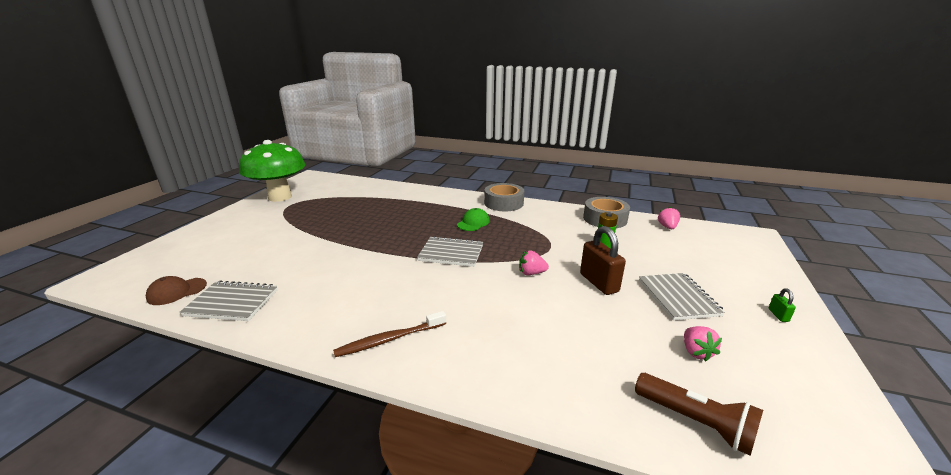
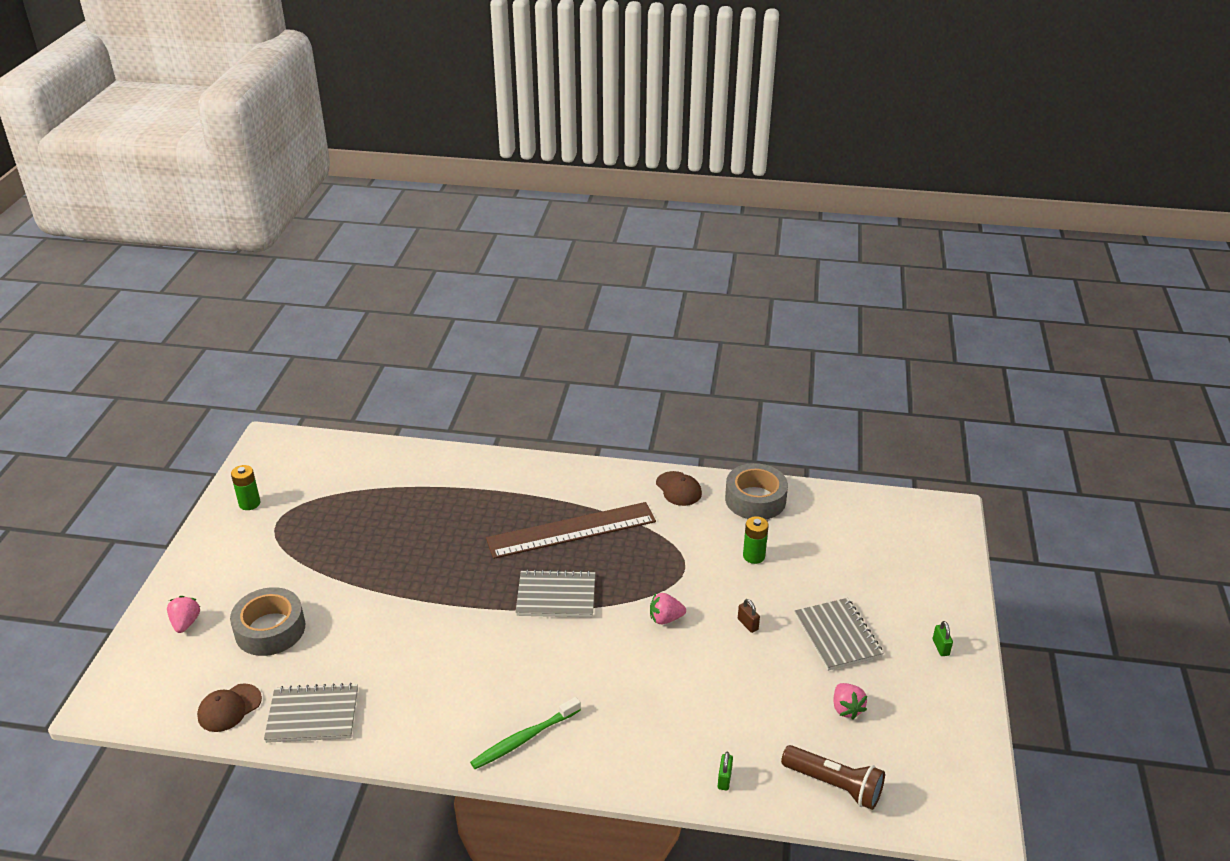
camera: 10 degrees left, 10 degrees up
(280, 197) = (249, 503): green mushroom -> green battery
(390, 339) = (524, 739): brown toothbrush -> green toothbrush
(473, 223) = (571, 530): green cap -> brown ruler
(503, 203) = (607, 479): grey tape -> grey tape (270, 629)
(551, 210) = (678, 489): none -> brown cap
(573, 399) = (724, 779): none -> green padlock
(599, 283) = (748, 624): brown padlock -> brown padlock, size x0.45
(667, 227) = (839, 508): pink strawberry -> pink strawberry (186, 623)

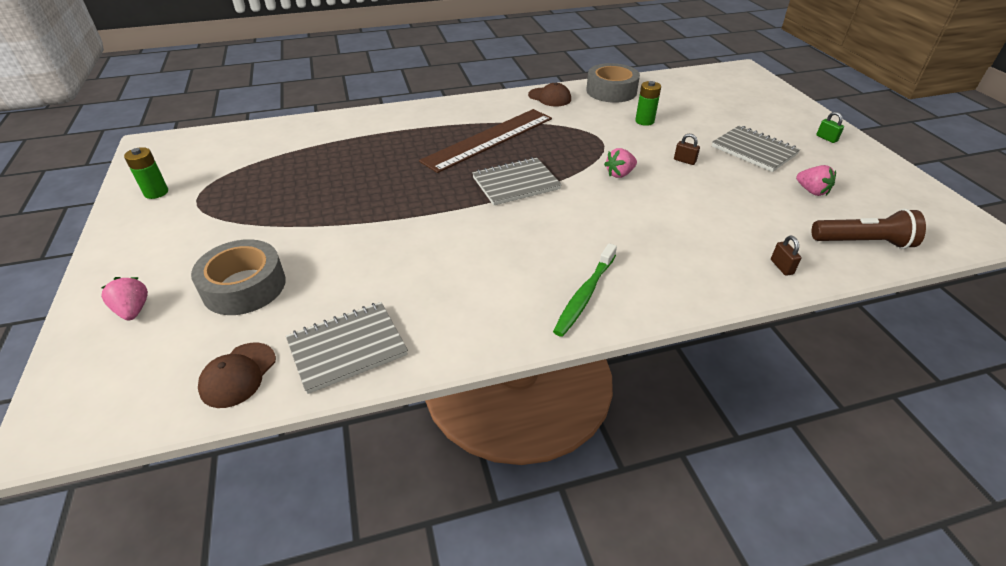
camera: 25 degrees left, 5 degrees up
(724, 779) = (781, 267): green padlock -> brown padlock

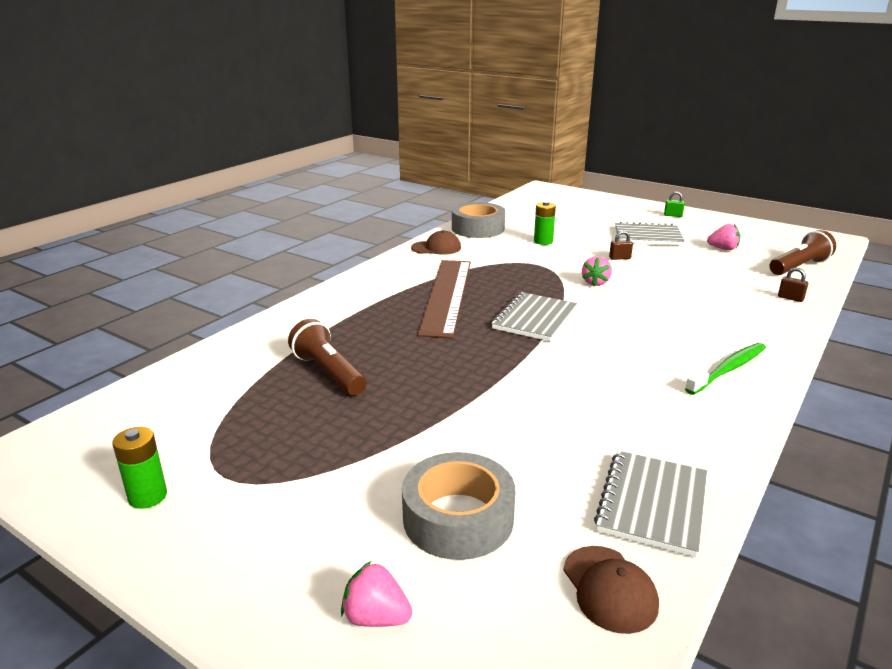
camera: 40 degrees left, 15 degrees down
(332, 163) = (328, 372): none -> brown flashlight
(585, 295) = (728, 369): green toothbrush -> green toothbrush turned 120 degrees counterclockwise

